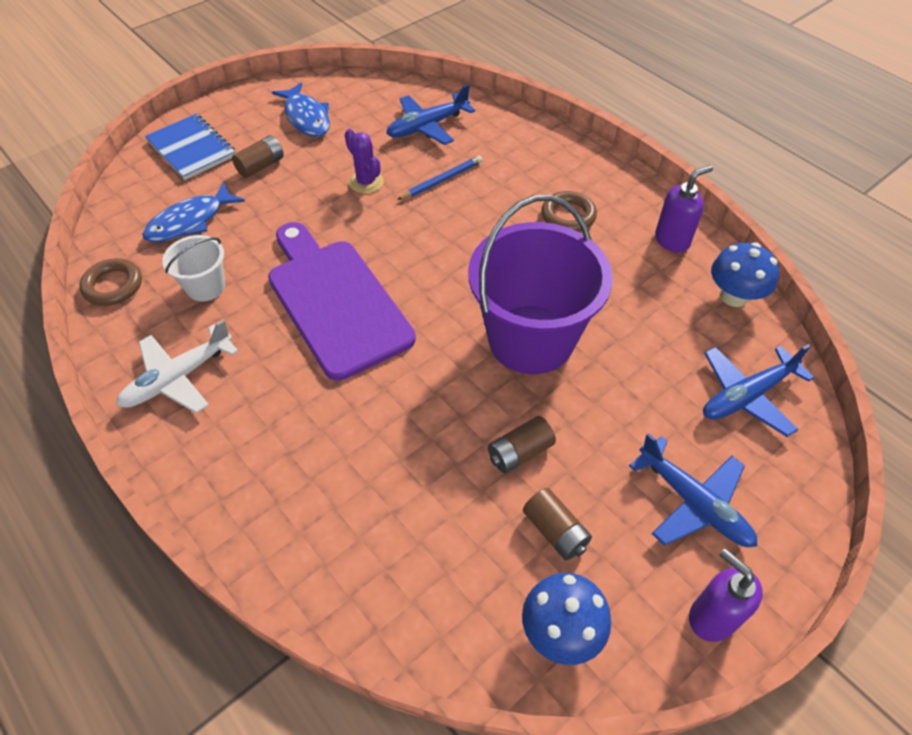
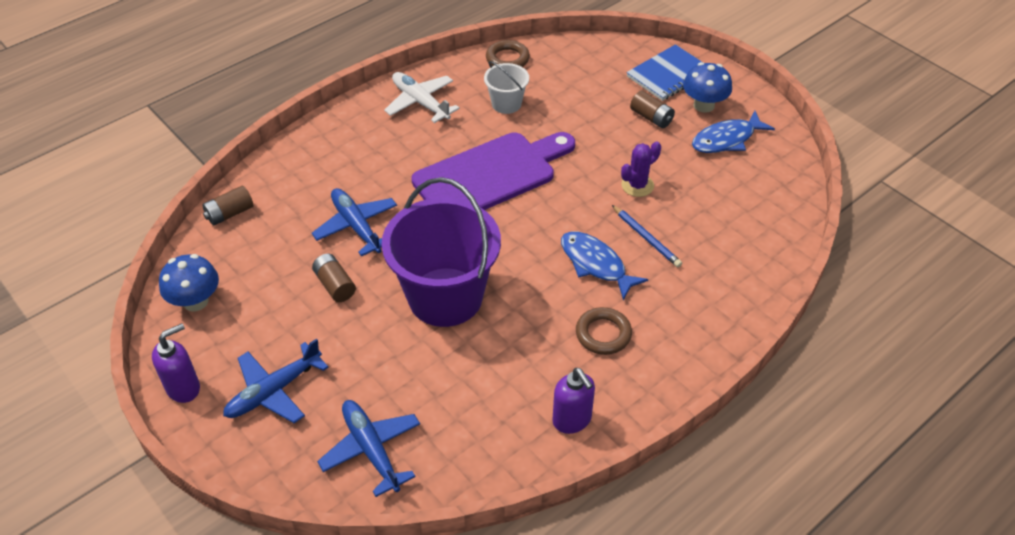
camera: 90 degrees right, 5 degrees down
(190, 221) = (577, 86): blue fish -> blue fish (596, 264)
(428, 126) = (730, 226): blue plane -> blue plane (357, 227)
(555, 531) = (267, 302): brown battery -> brown battery (230, 213)
(734, 296) = (493, 463): blue mushroom -> blue mushroom (704, 105)

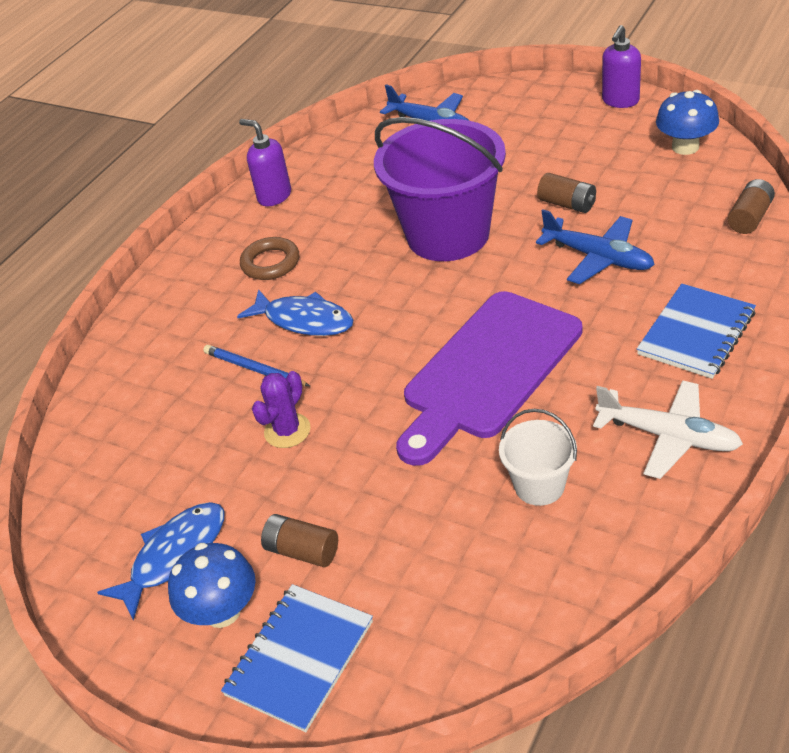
camera: 165 degrees right, 5 degrees down
(274, 391) = (543, 125): blue plane -> none
(350, 149) = (696, 333): none -> blue notebook
(507, 59) = (598, 577): brown ring -> none

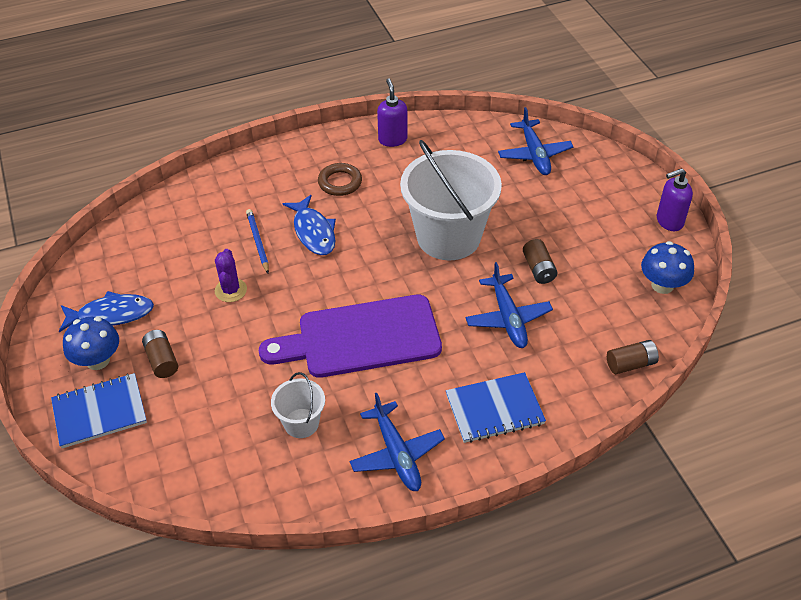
camera: 35 degrees right, 5 degrees up
(287, 431) = (231, 290): purple cactus -> purple cactus turned 75 degrees counterclockwise
(448, 235) = (448, 237): purple bucket -> white bucket
(667, 436) = (396, 453): white plane -> blue plane

